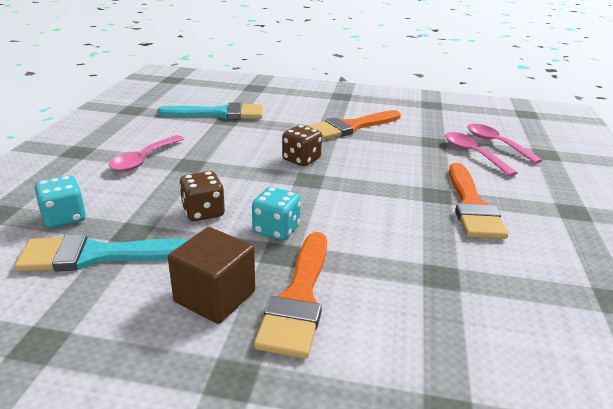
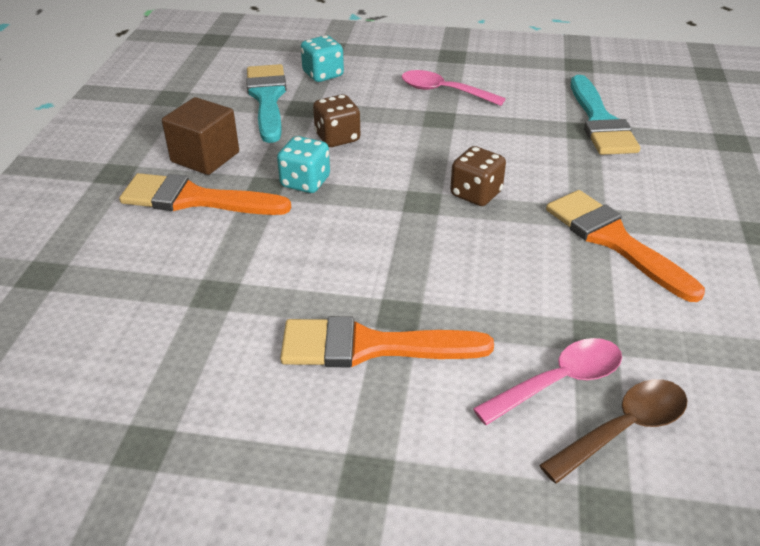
camera: 90 degrees right, 10 degrees up
(496, 144) = (624, 428): pink spoon -> brown spoon

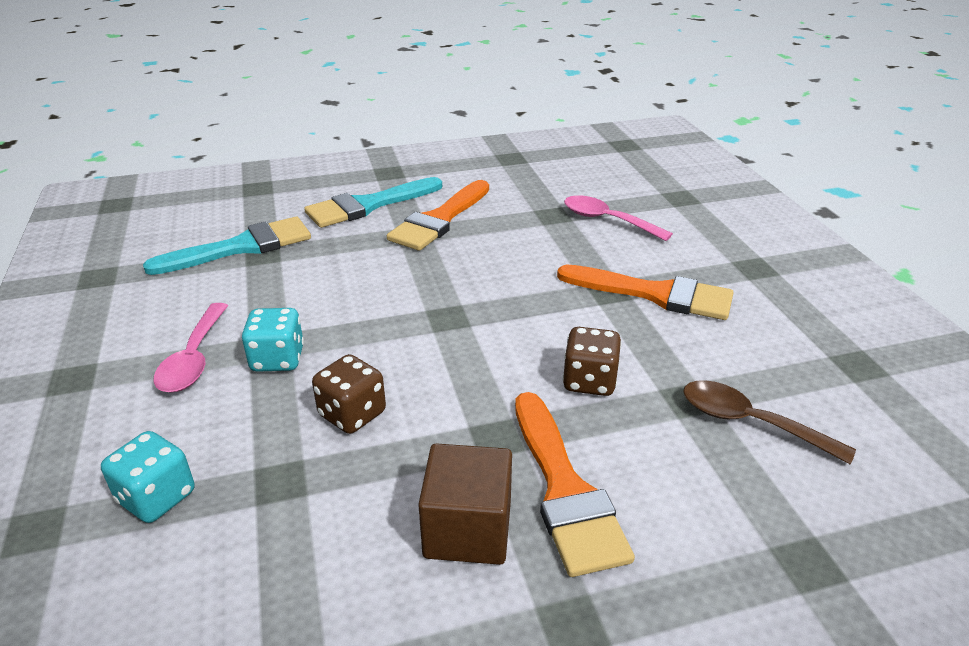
camera: 115 degrees left, 5 degrees down
(267, 99) = (262, 535): turquoise brush -> turquoise brush (368, 205)
(305, 182) = (466, 406): turquoise dice -> turquoise dice (278, 359)
(370, 346) = (655, 294): orange brush -> orange brush turned 45 degrees counterclockwise
(476, 194) = (415, 290): brown dice -> brown dice (589, 381)
(624, 428) = (621, 198): brown spoon -> brown spoon (749, 422)

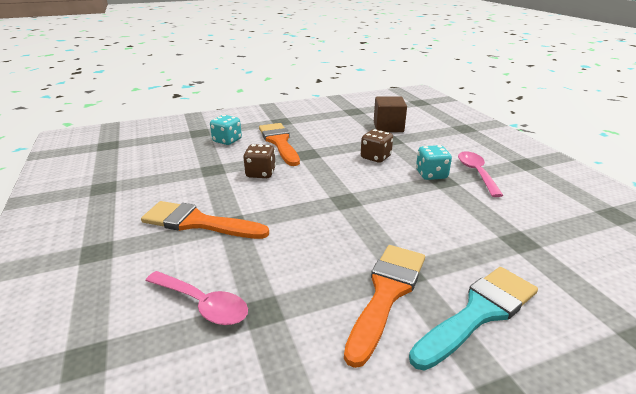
camera: 175 degrees right, 5 degrees down
(157, 497) = (432, 135): turquoise dice -> turquoise dice (227, 141)
(241, 247) = (545, 246): turquoise brush -> none
(468, 529) = (315, 133): brown cube -> brown cube (388, 127)
(749, 422) = (188, 162): brown spoon -> none

